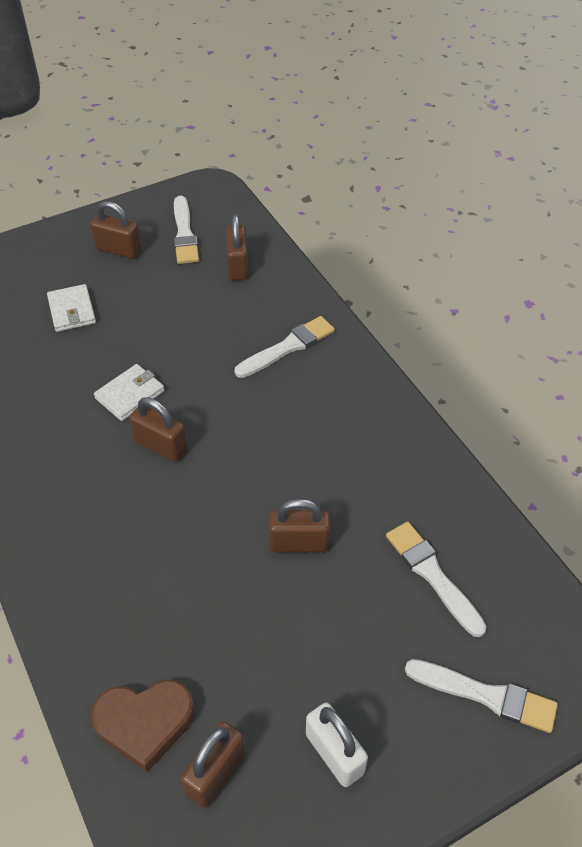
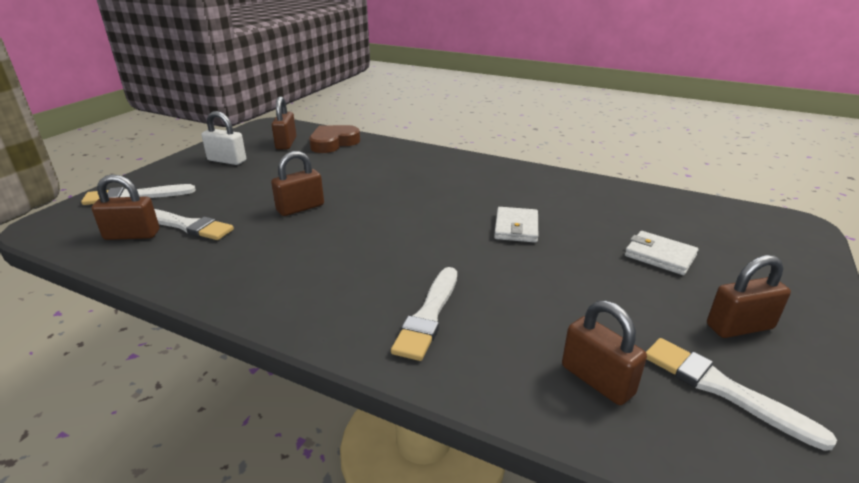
camera: 145 degrees right, 20 degrees down
(161, 446) = (452, 213): brown padlock -> brown padlock (132, 235)

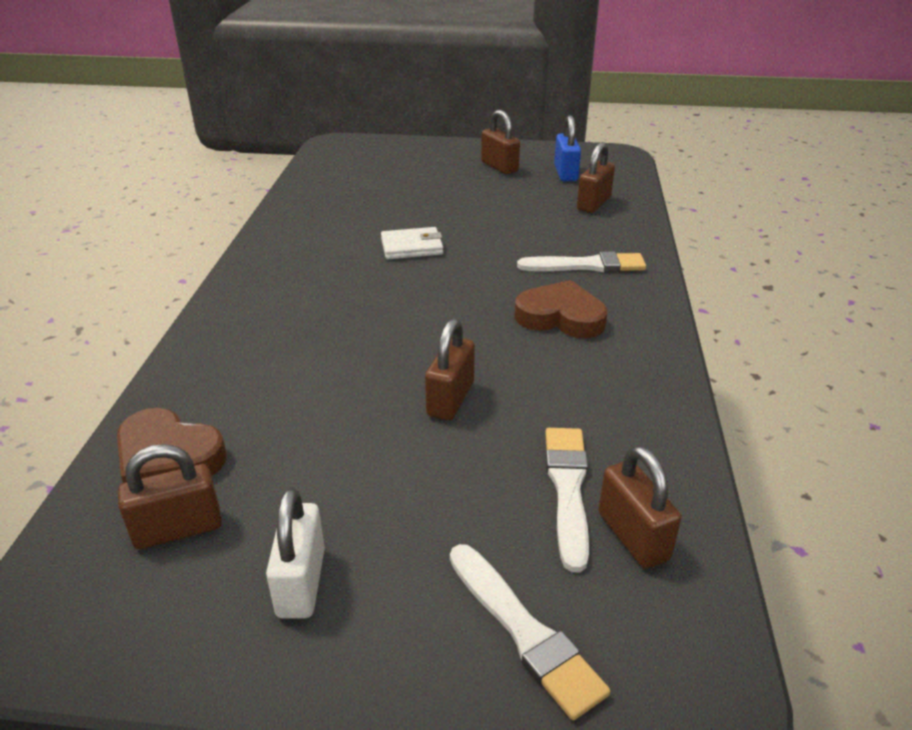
camera: 110 degrees left, 5 degrees up
(300, 208) = (450, 399): brown padlock -> brown padlock turned 75 degrees clockwise
(350, 272) = (561, 317): none -> brown heart
(660, 256) = (423, 187): white wallet -> none
(722, 389) = (565, 173): white brush -> blue padlock

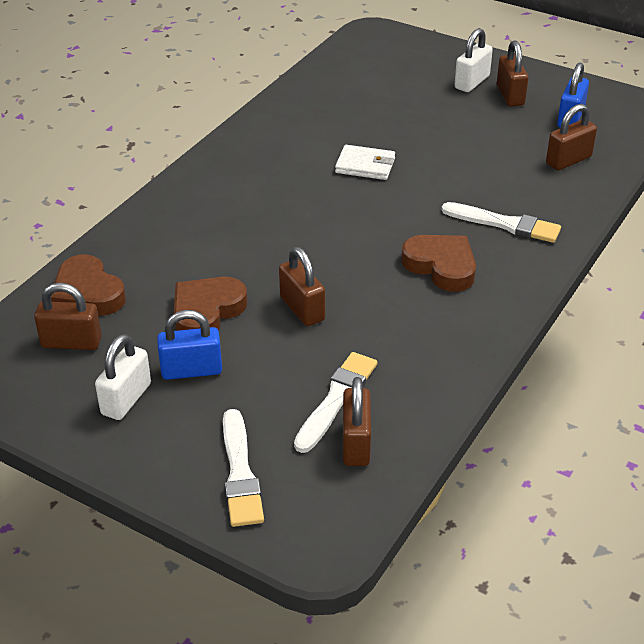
camera: 25 degrees right, 5 degrees up
(340, 435) = (207, 311): none -> brown heart
(367, 513) = (191, 370): none -> blue padlock
(450, 399) = (302, 309): brown padlock -> brown padlock turned 75 degrees counterclockwise
(457, 163) = (472, 82): none -> white padlock

